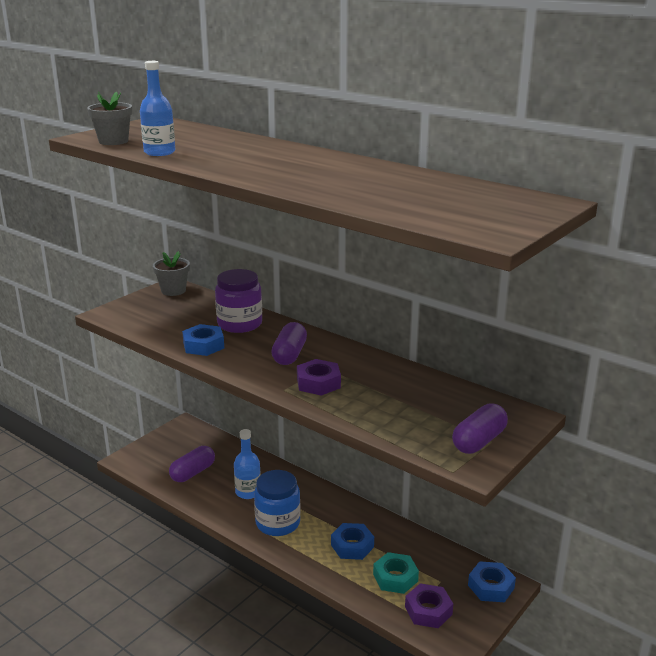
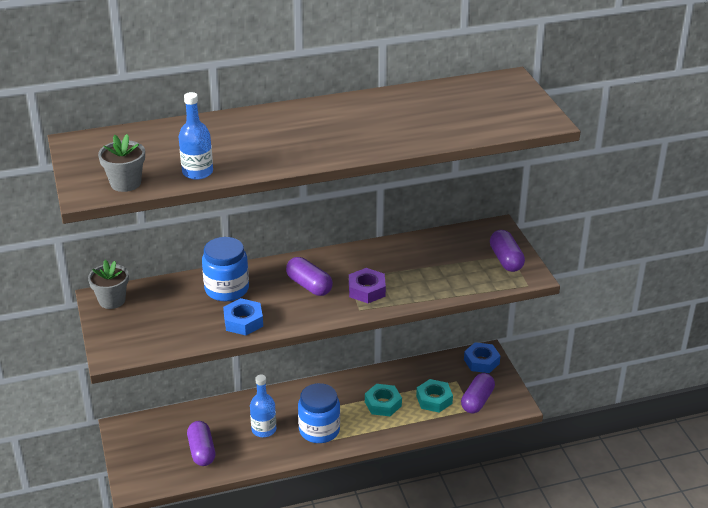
camera: 55 degrees left, 10 degrees up
(239, 324) = (227, 289): purple jar -> blue jar
(352, 546) = (383, 404): blue nut -> turquoise nut
(428, 611) = (477, 401): purple nut -> purple capsule

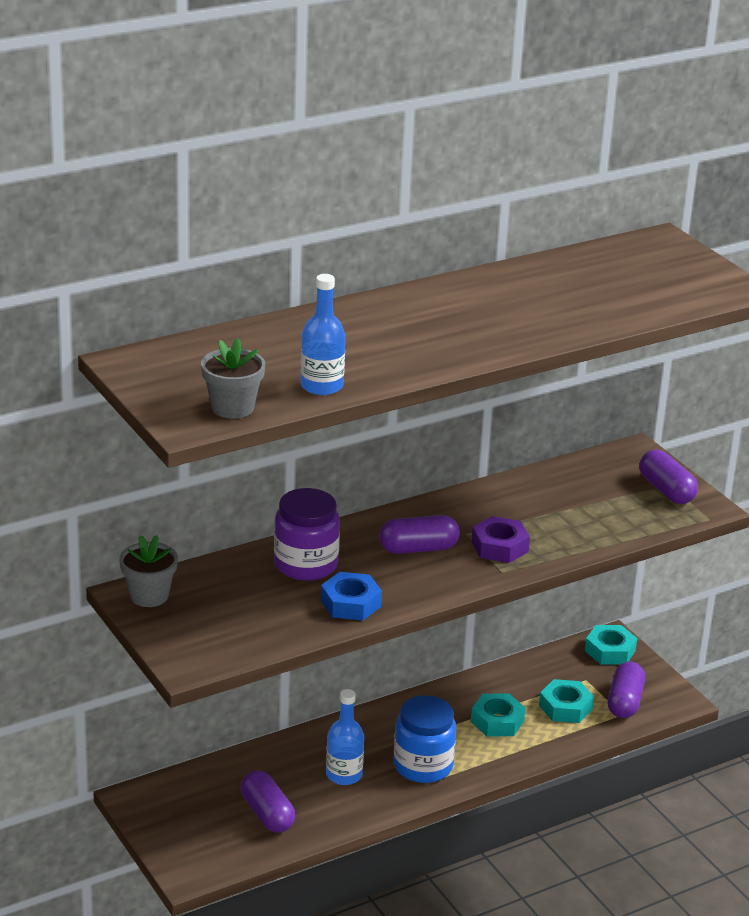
camera: 15 degrees left, 5 degrees down
(227, 289) = (306, 564): blue jar -> purple jar
(309, 285) = (418, 549): purple capsule -> purple capsule turned 45 degrees counterclockwise
(481, 361) = (610, 651): blue nut -> turquoise nut

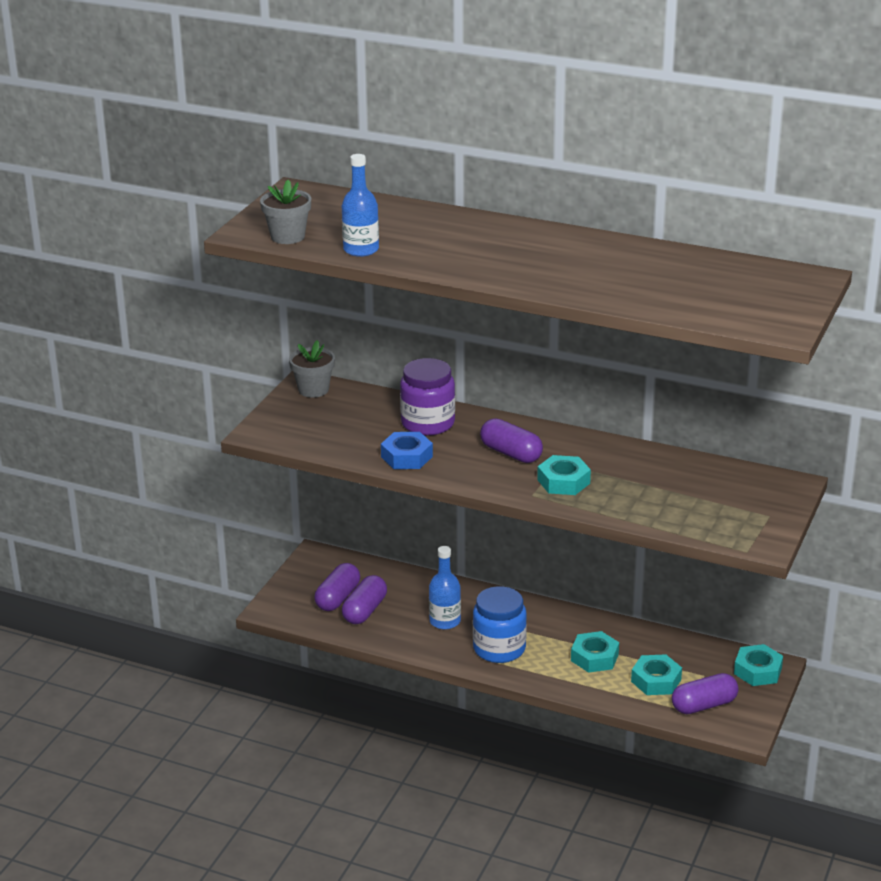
camera: 55 degrees right, 0 degrees up
(499, 546) = (563, 481): purple nut -> turquoise nut
(666, 490) = (757, 518): purple capsule -> purple capsule (338, 598)

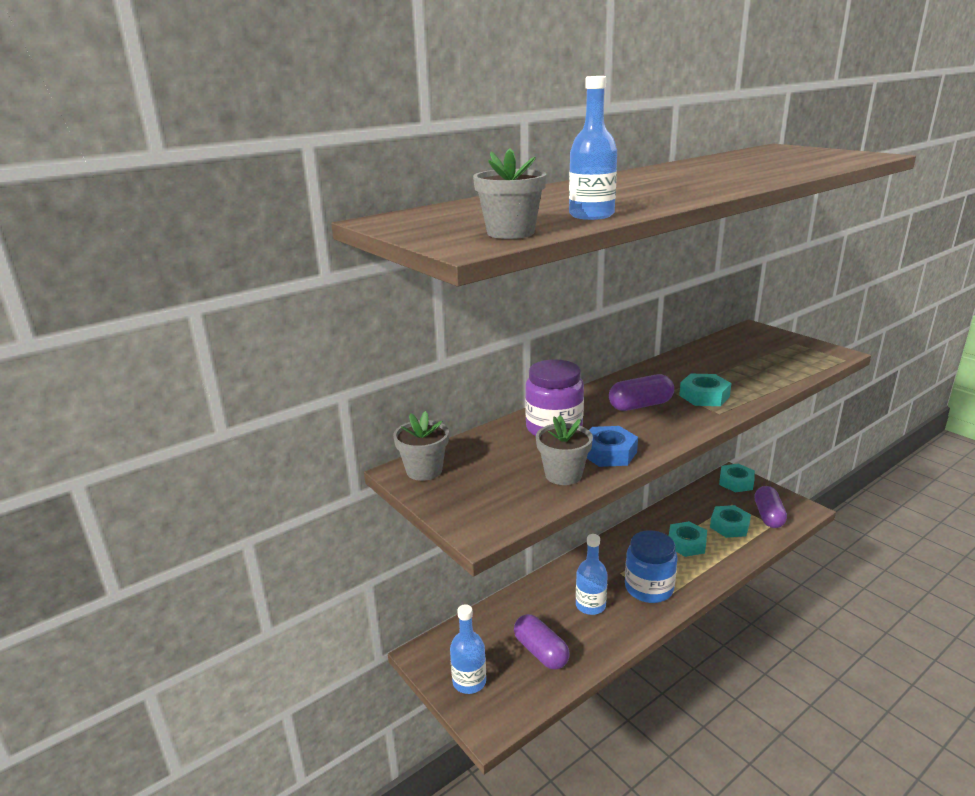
camera: 60 degrees left, 5 degrees down
(305, 586) = (469, 681): none -> blue bottle
(338, 598) = (507, 664): purple capsule -> none
(355, 445) = (563, 475): none -> grey flower pot

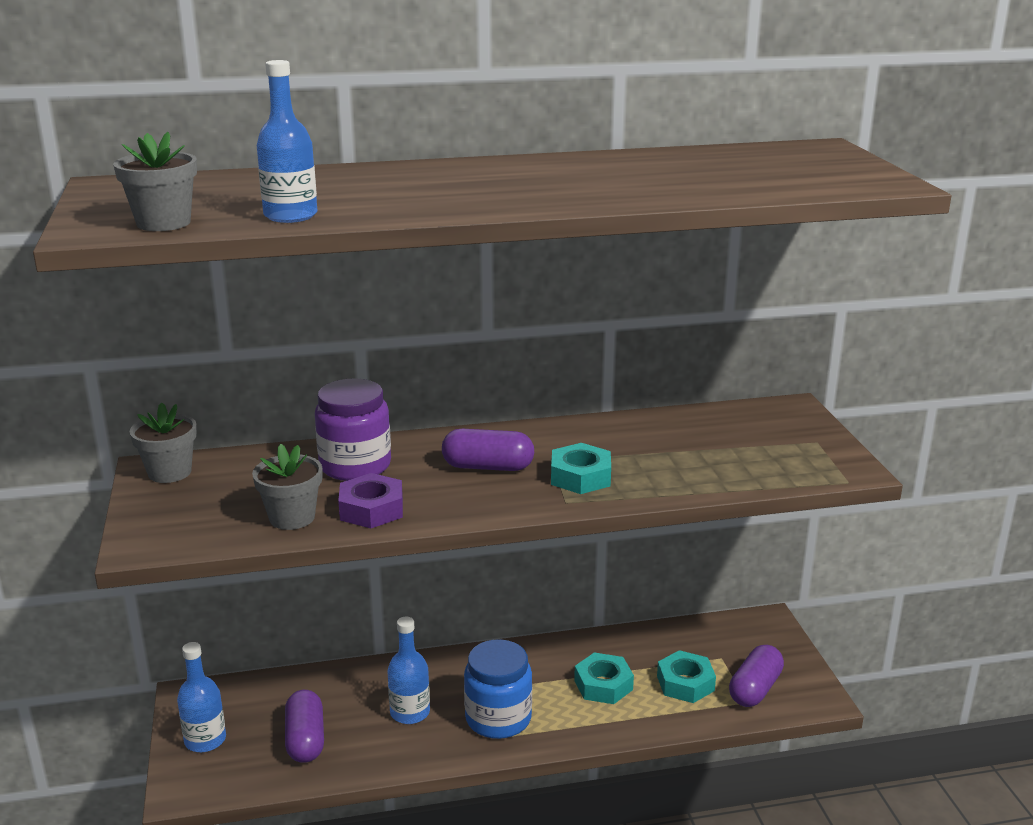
camera: 25 degrees right, 0 degrees up
(609, 453) = (371, 509): blue nut -> purple nut
(736, 482) = (761, 632): turquoise nut -> none

